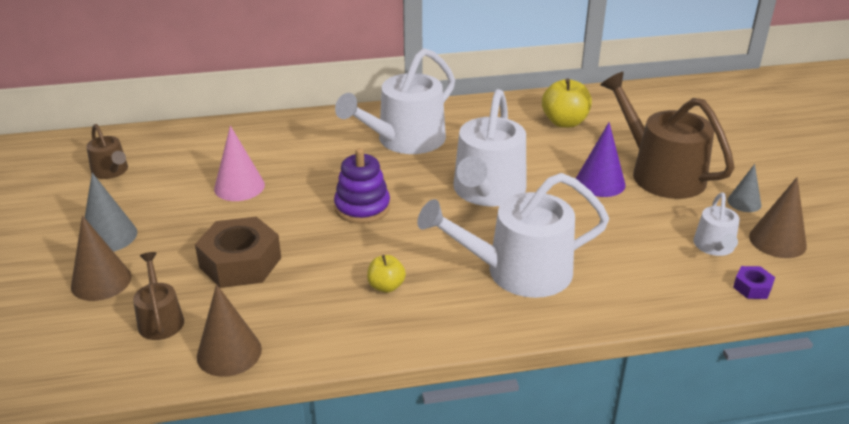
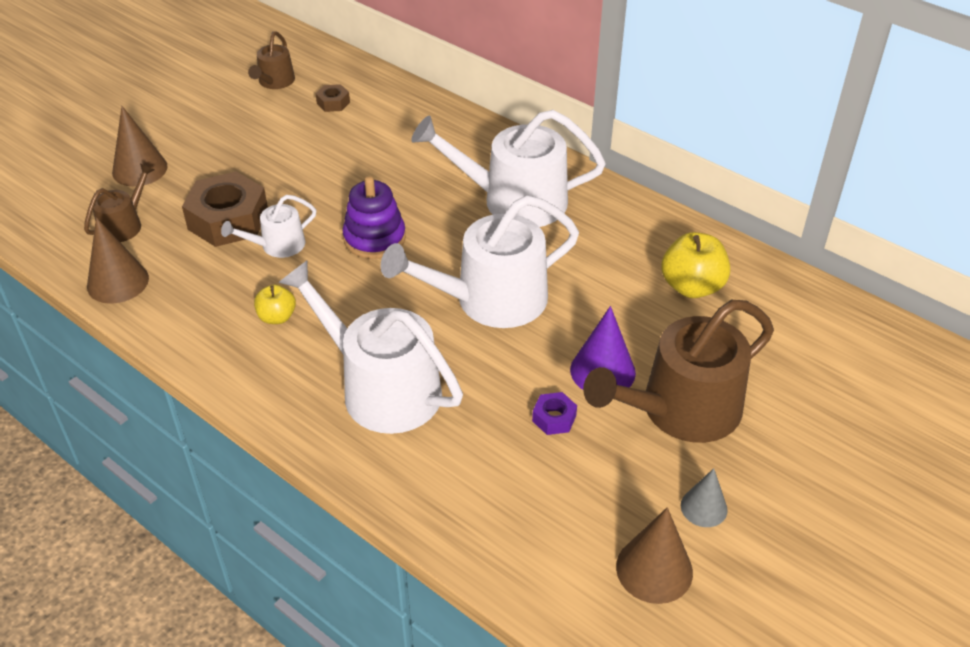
camera: 50 degrees right, 10 degrees up
(109, 236) = (194, 136): grey cone -> none
(184, 158) = (333, 103): none -> brown nut
(239, 186) = (327, 155): pink cone -> none
(661, 173) = (681, 410): brown watering can -> brown watering can turned 135 degrees counterclockwise
(714, 247) = (581, 517): white watering can -> white watering can (277, 245)
(752, 287) = (535, 581): purple nut -> purple nut (554, 418)

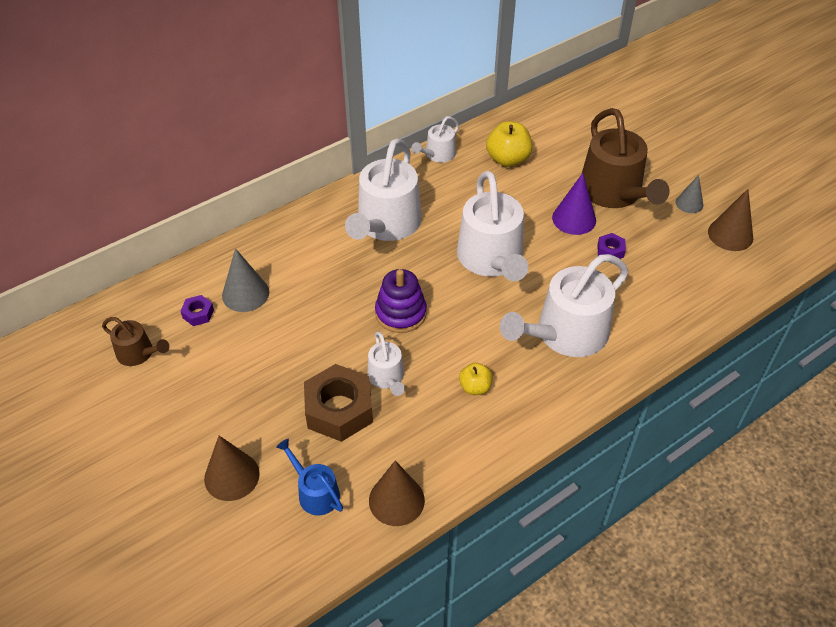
camera: 75 degrees left, 5 degrees up
(124, 225) = (315, 492): brown watering can -> blue watering can
(333, 103) = (198, 314): brown nut -> purple nut
(369, 125) = (245, 293): none -> grey cone
(663, 220) = (438, 154): none -> white watering can

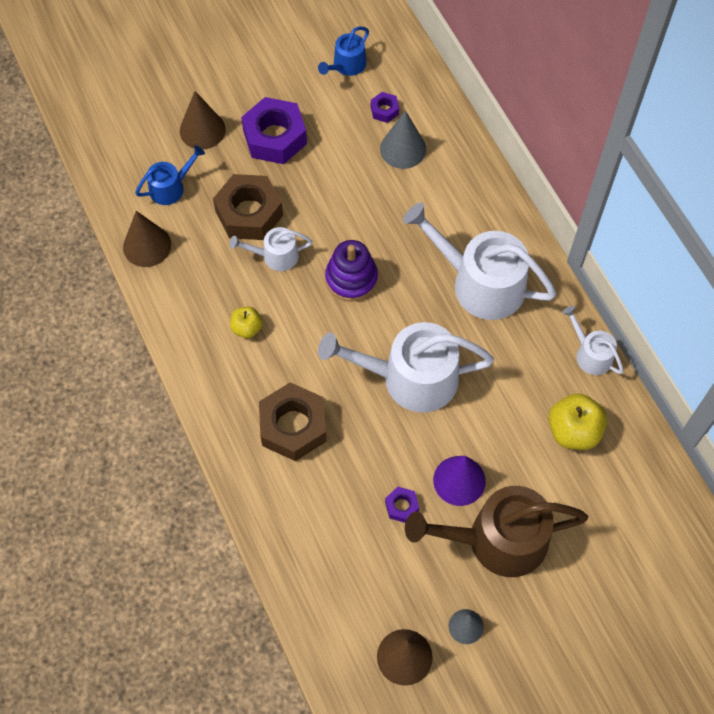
camera: 100 degrees right, 15 degrees up
(138, 353) = (347, 65): brown watering can -> blue watering can
(238, 403) = (275, 137): none -> purple nut
(565, 334) = (293, 426): white watering can -> brown nut

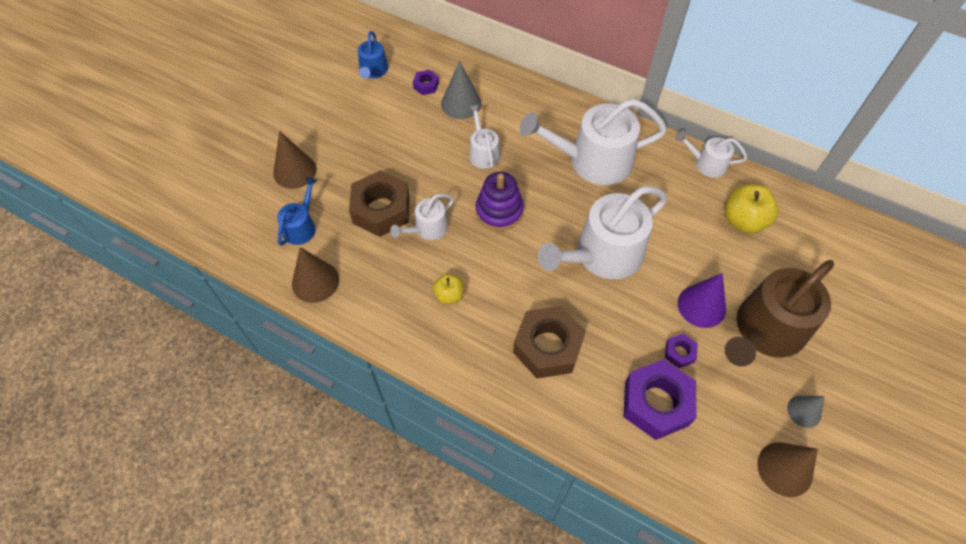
camera: 35 degrees left, 5 degrees down
(275, 137) = (358, 146): purple nut -> purple nut (656, 403)
(383, 212) = (483, 152): none -> white watering can

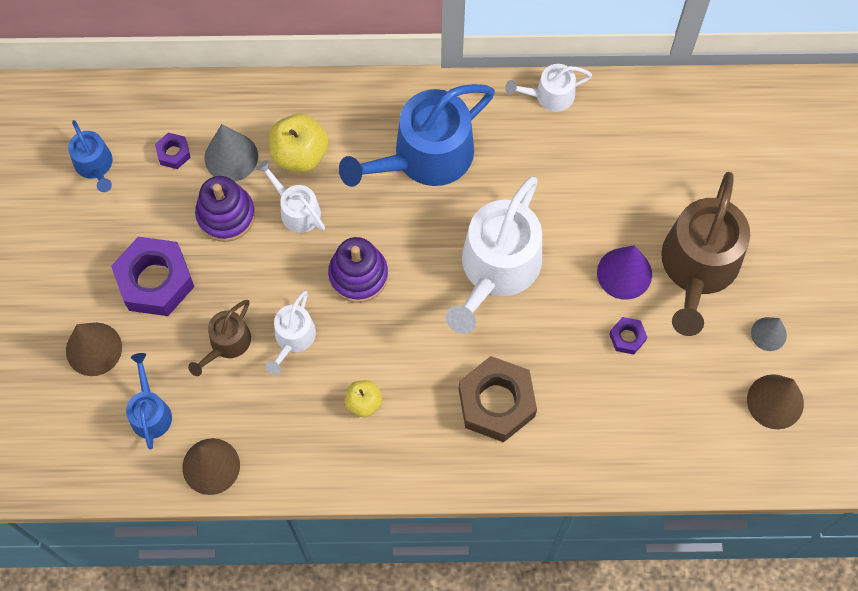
camera: 30 degrees left, 10 degrees up
(381, 210) = (227, 343): brown nut -> brown watering can
(434, 134) = (226, 215): none -> purple stacking toy
(592, 161) = (425, 156): white watering can -> blue watering can
(656, 403) = (630, 403): purple nut -> purple nut (155, 281)
(743, 221) = (620, 149): yellow apple -> yellow apple (300, 154)

